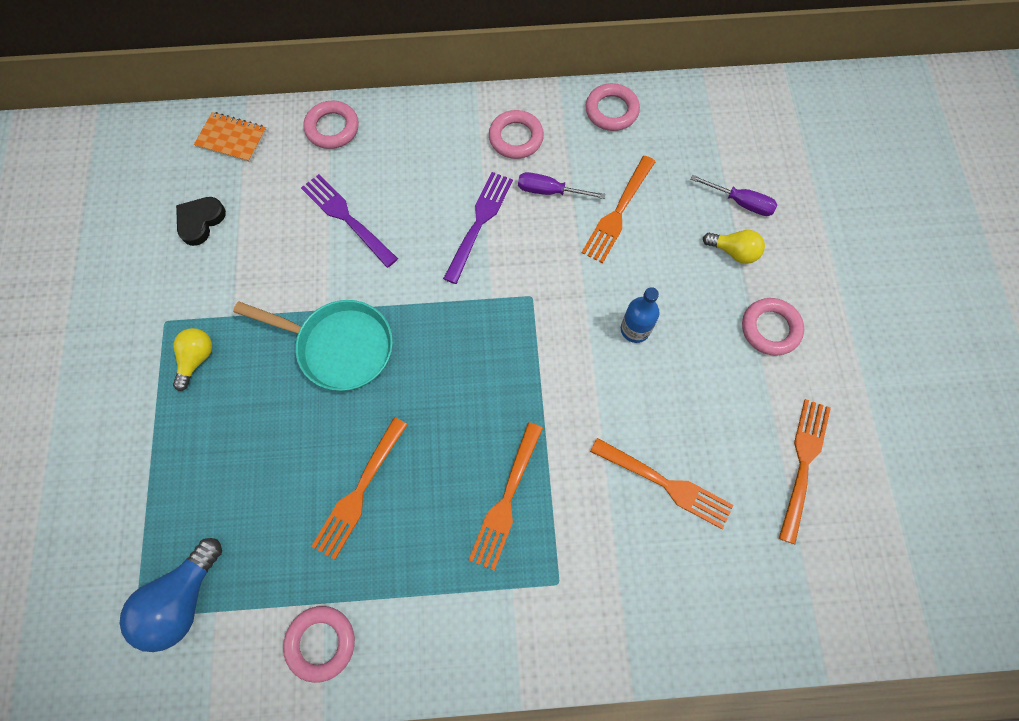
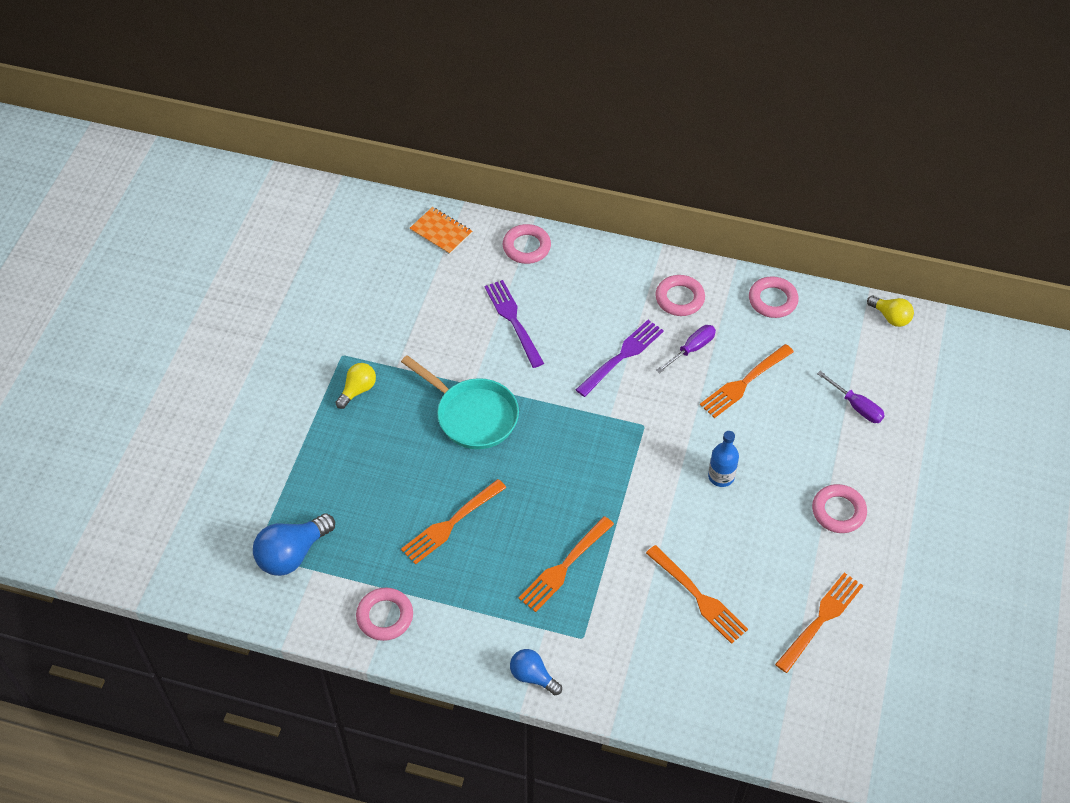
camera: 20 degrees right, 15 degrees down
(200, 221) = (394, 289): black heart -> none
(520, 656) = (533, 676): none -> blue light bulb
(549, 191) = (691, 349): purple screwdriver -> purple screwdriver turned 105 degrees clockwise
(734, 252) = (833, 443): yellow light bulb -> yellow light bulb (890, 317)

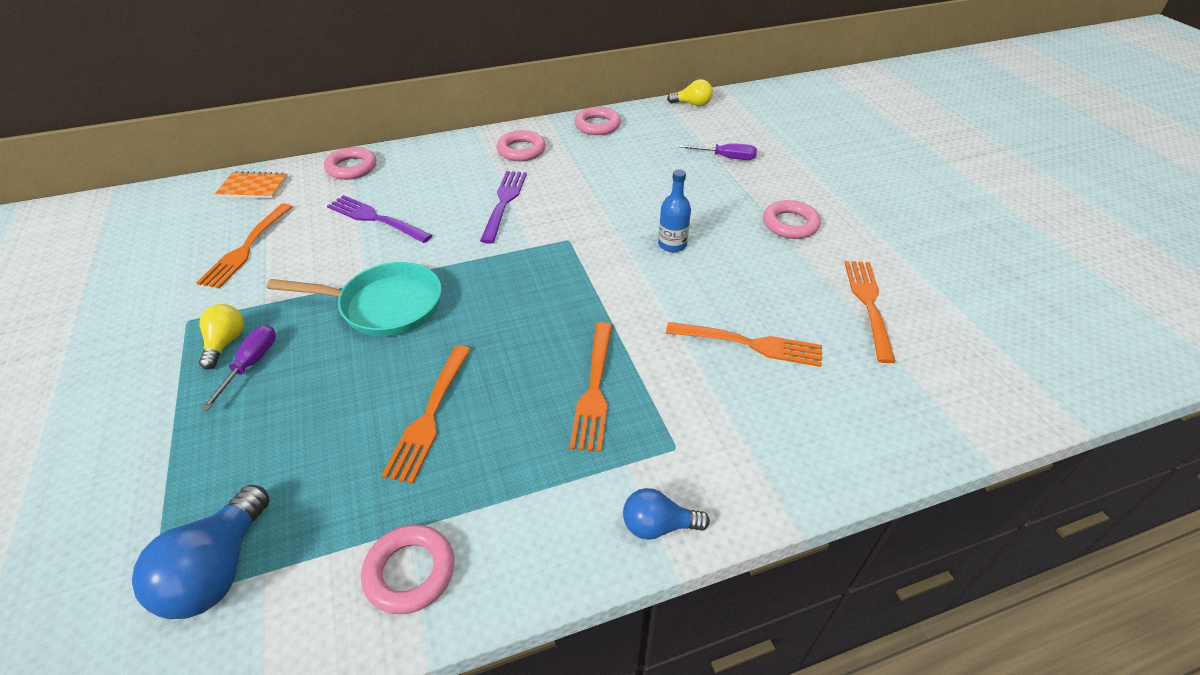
camera: 35 degrees left, 10 degrees down
(691, 349) = (561, 175): purple screwdriver -> purple screwdriver (251, 364)
(745, 382) = (626, 177): orange fork -> orange fork (247, 247)

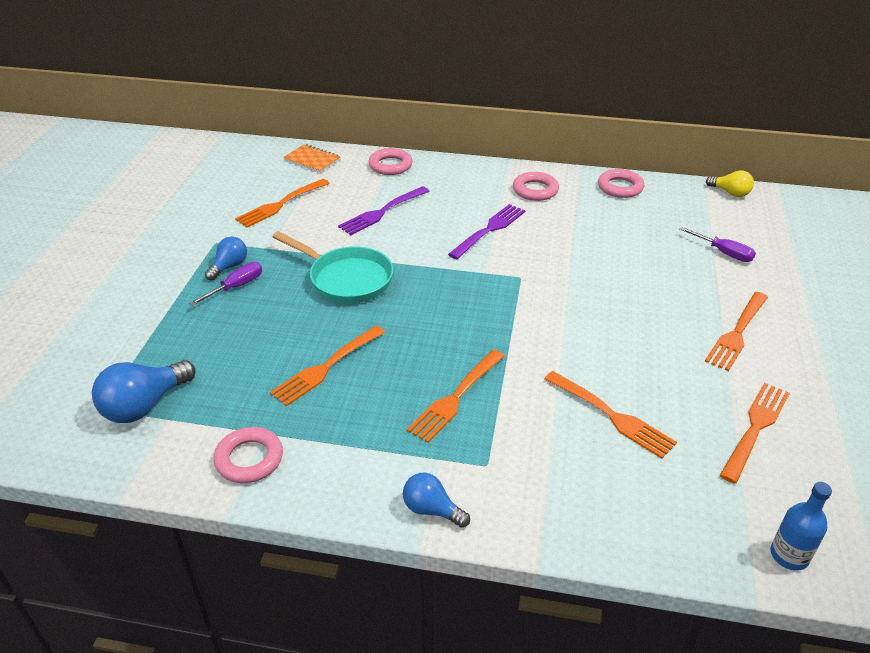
camera: 30 degrees right, 5 degrees down
(225, 343) = (229, 267): yellow light bulb -> blue light bulb
(376, 219) = (383, 212): purple fork -> purple fork turned 105 degrees counterclockwise
(672, 244) = (608, 311): blue bottle -> blue bottle (789, 555)
(790, 224) = (737, 332): pink ring -> orange fork

